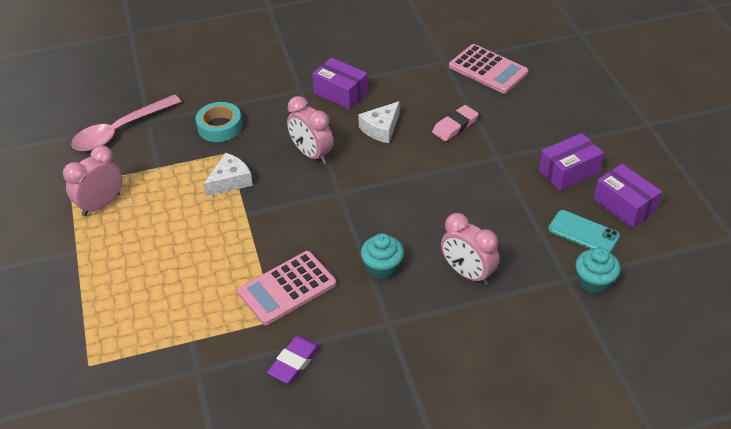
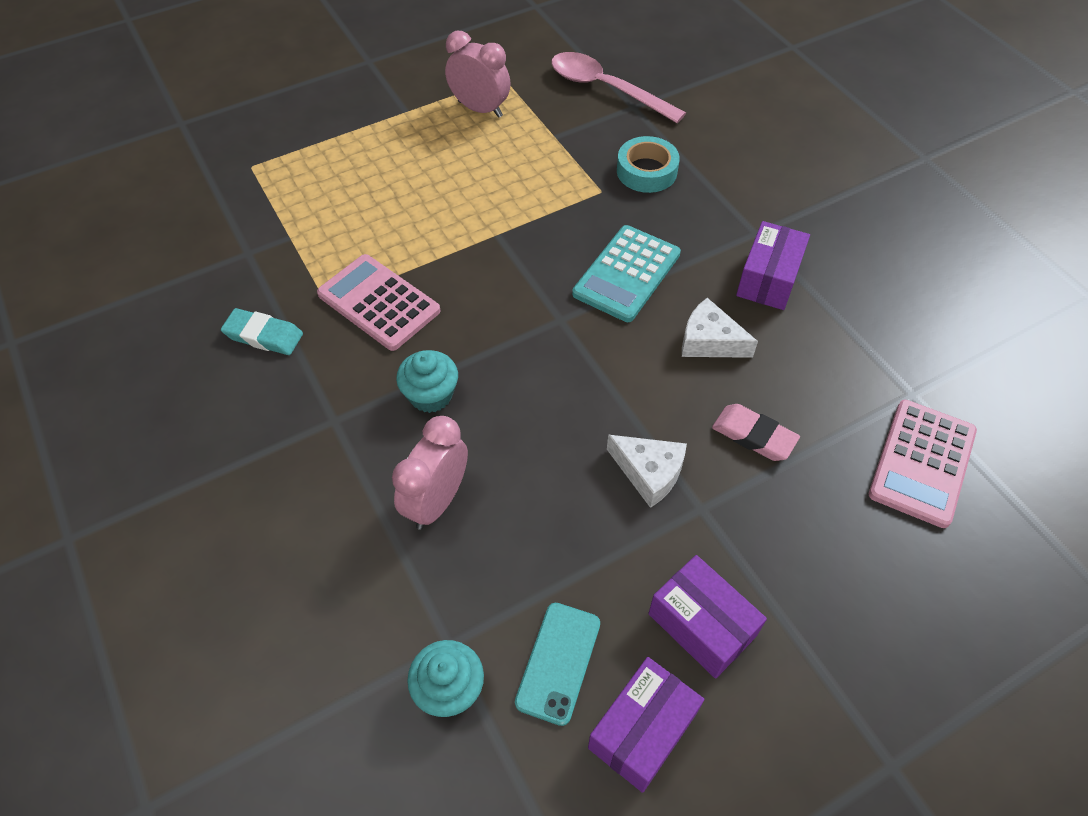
camera: 75 degrees right, 10 degrees up
(230, 181) = (550, 206): white cheese -> white cheese (649, 473)
(294, 362) = (264, 335): purple eraser -> turquoise eraser
(311, 154) = (626, 274): pink clock -> turquoise calculator

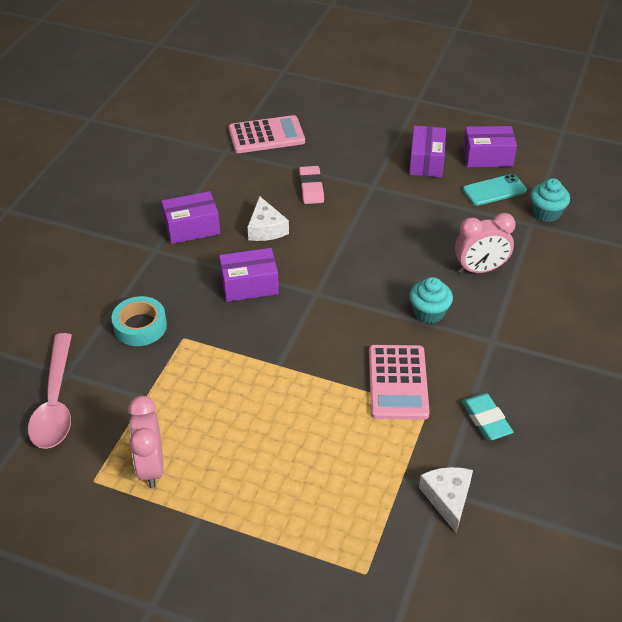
camera: 130 degrees left, 10 degrees down
(626, 274) = (249, 285): turquoise calculator -> purple box
(649, 473) = (374, 210): white cheese -> white cheese (447, 498)

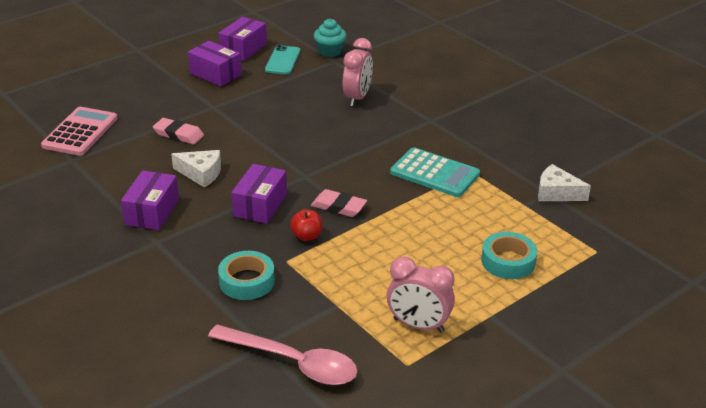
camera: 60 degrees left, 10 degrees down
(227, 335) = (307, 236): none -> red apple
(286, 336) = (338, 207): none -> pink eraser
(293, 499) = (508, 261): none -> turquoise tape
(398, 382) = (434, 173): pink calculator -> turquoise calculator
(429, 312) = (378, 134): turquoise cupcake -> none
(486, 419) = (500, 151): turquoise eraser -> none

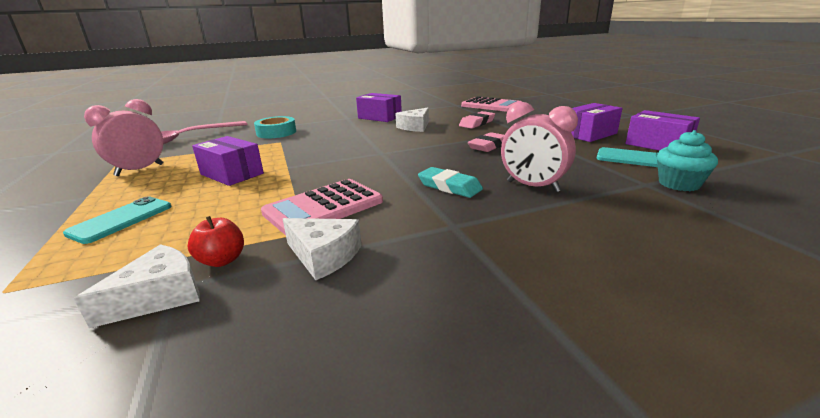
camera: 110 degrees right, 10 degrees down
(260, 205) = (355, 139): purple box -> purple box (232, 174)
(307, 236) = (298, 148): red apple -> red apple (222, 260)
(338, 207) = (321, 160): pink eraser -> pink eraser (488, 146)
(372, 129) = (449, 186): none -> turquoise eraser
(434, 173) = (323, 207): turquoise calculator -> pink calculator
(490, 155) = (324, 256): none -> white cheese
(508, 261) = (121, 220): turquoise tape -> turquoise phone

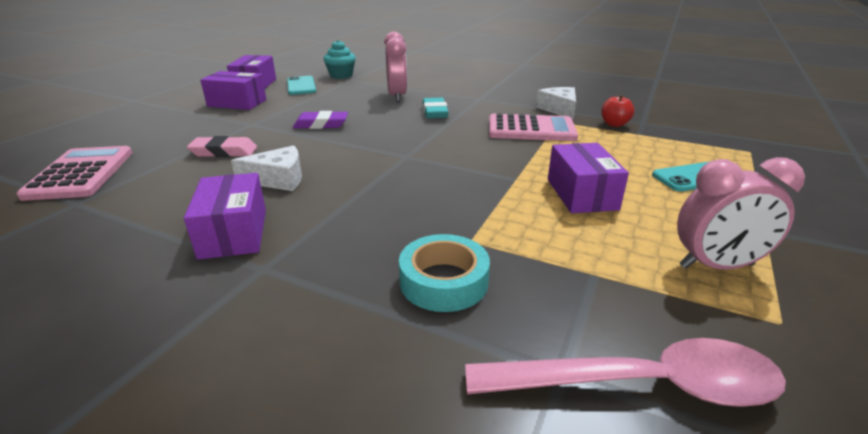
camera: 135 degrees left, 5 degrees up
(159, 296) = (649, 121): white cheese -> none
(488, 146) = (321, 124): pink eraser -> purple eraser

